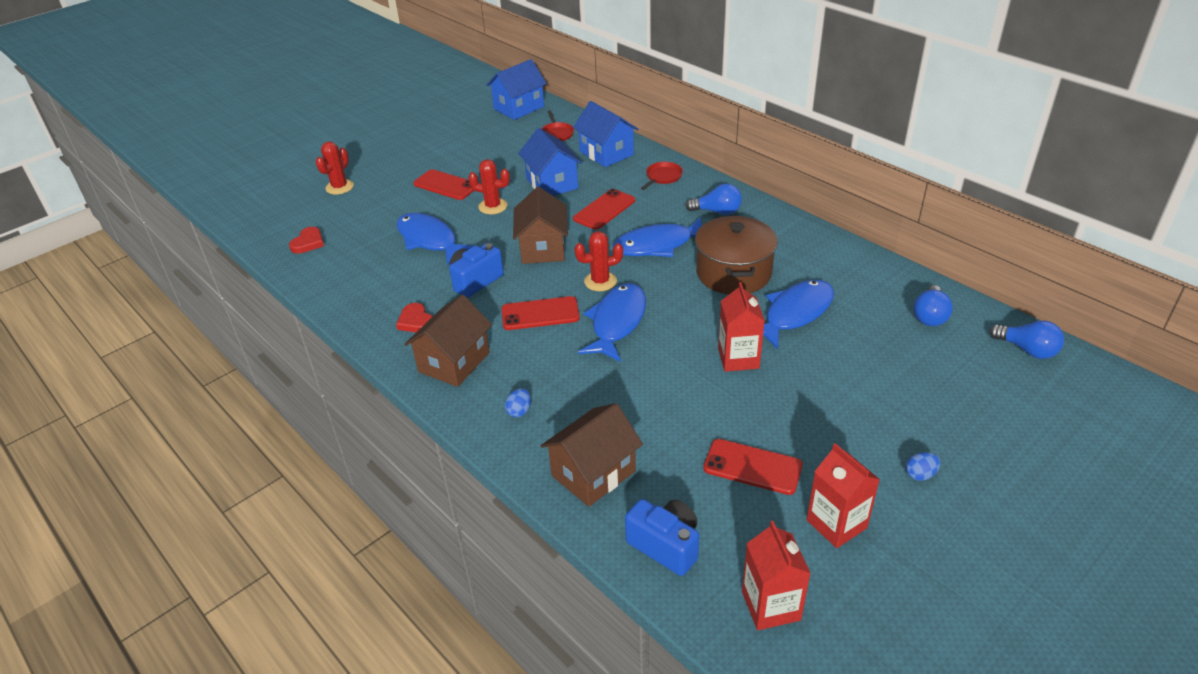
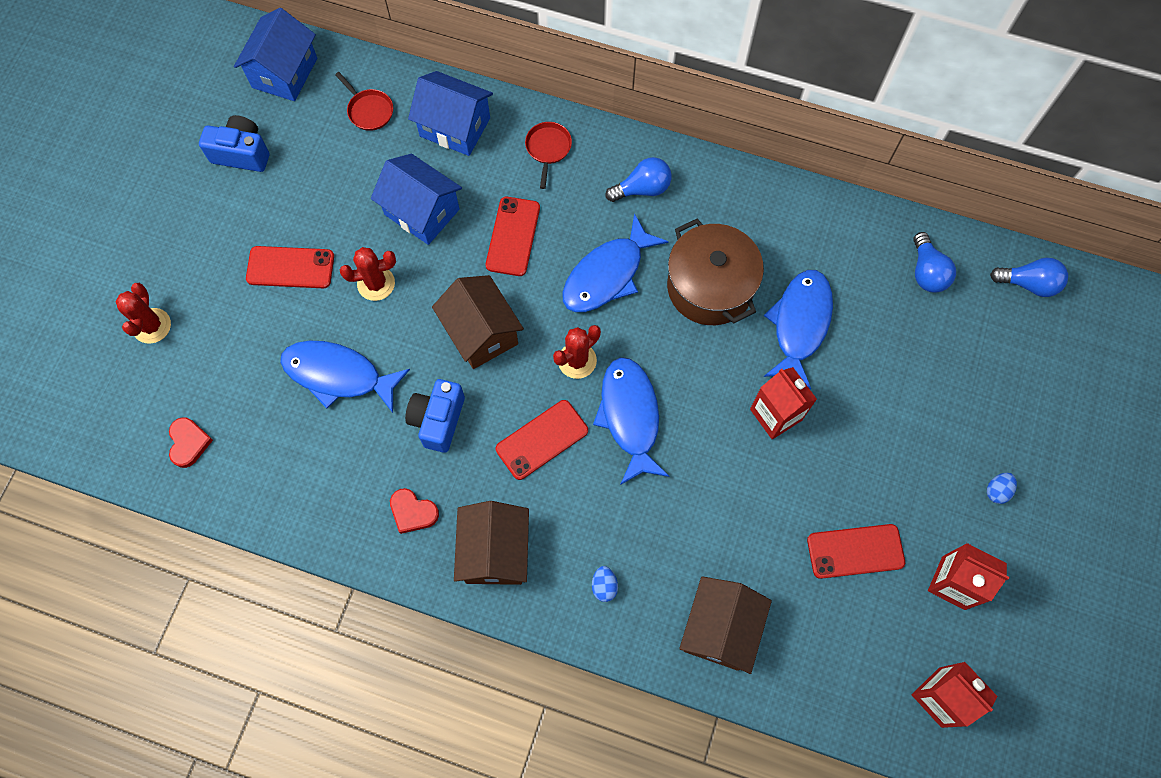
camera: 30 degrees left, 30 degrees up
(665, 545) = (827, 679): blue camera -> blue camera (242, 153)

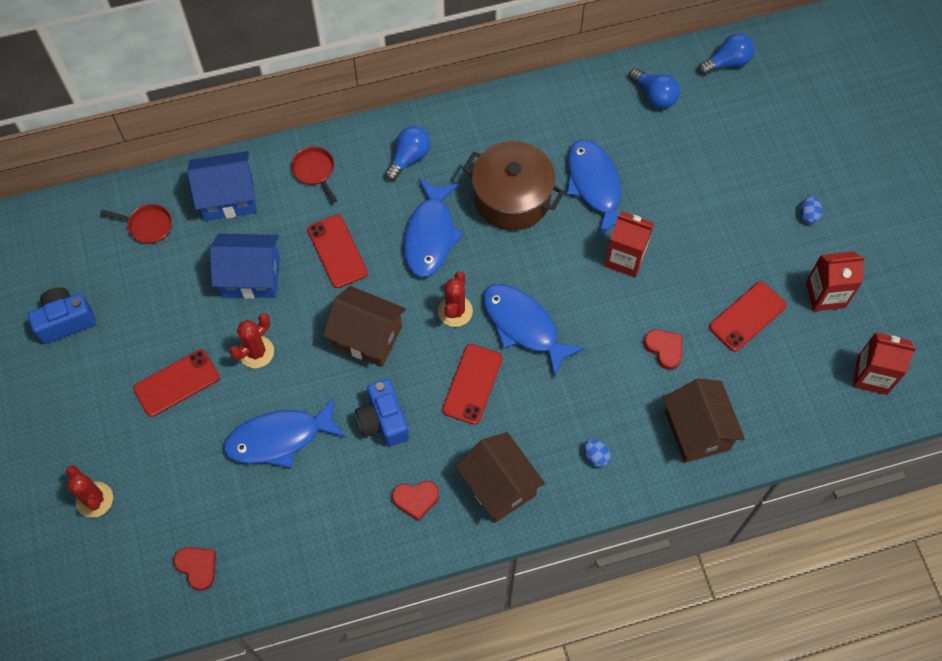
camera: 35 degrees left, 5 degrees down
(284, 73) = (53, 237): blue house -> none
(748, 528) = (664, 349): none -> red heart

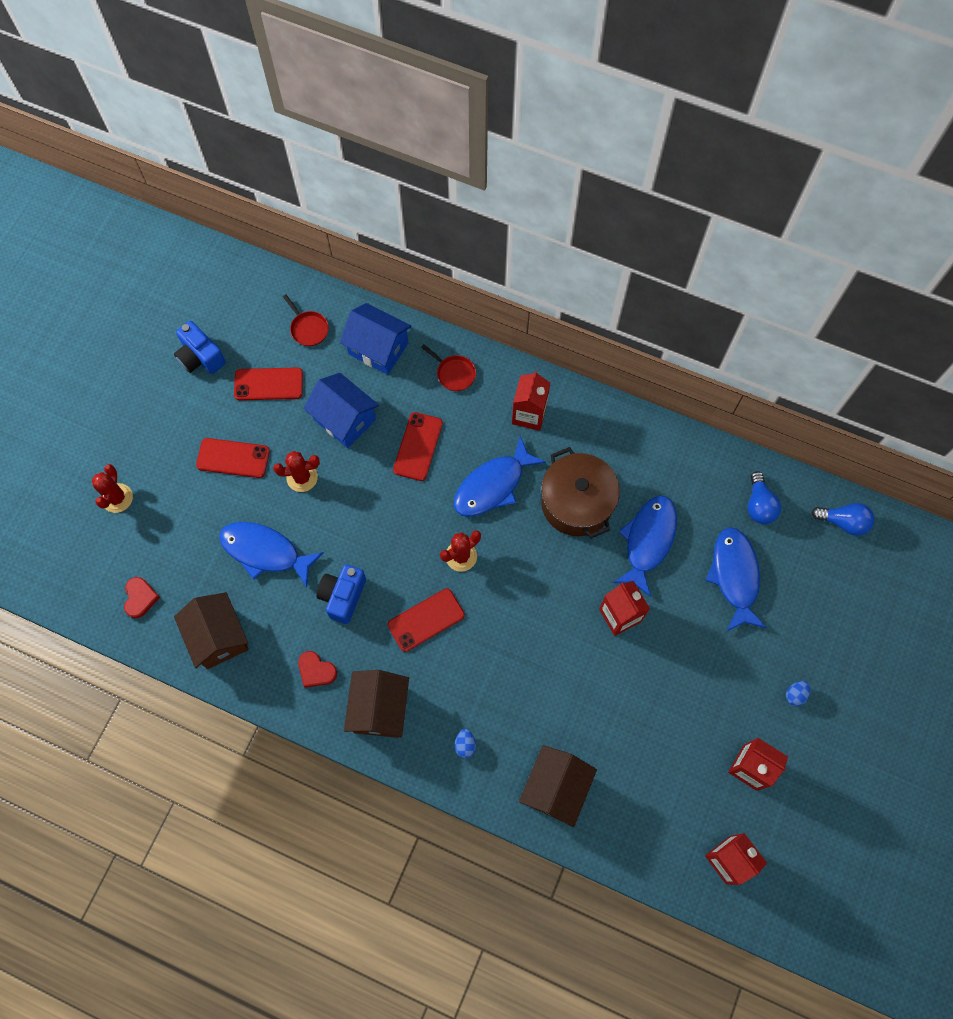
camera: 40 degrees right, 5 degrees up
(65, 321) = (200, 357): blue camera -> blue camera turned 150 degrees counterclockwise
(315, 171) = (454, 373): red pan -> red pan turned 120 degrees clockwise
(367, 337) = (384, 526): brown house -> brown house (218, 637)
(409, 158) = (529, 414): blue light bulb -> red carton
(523, 326) = (500, 606): blue fish -> blue fish (734, 576)
(664, 349) = (587, 707): red heart -> none
(747, 316) = (672, 734): red phone -> red phone (268, 384)

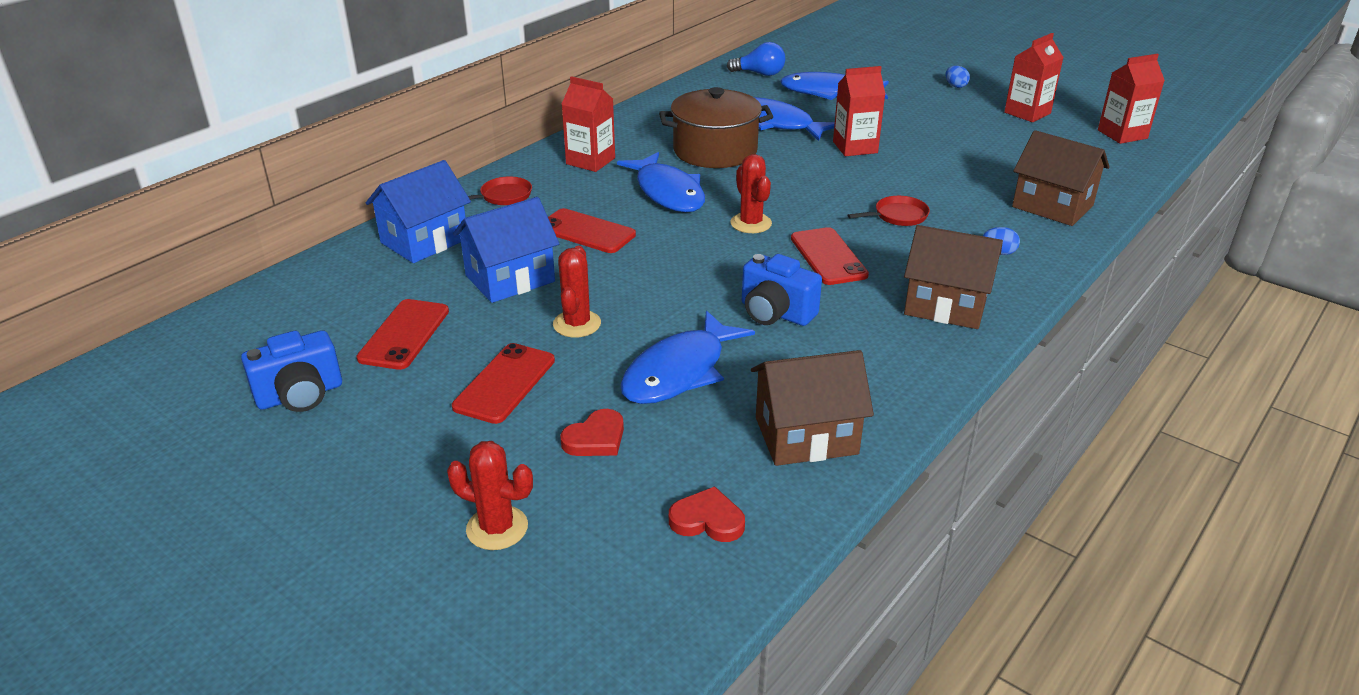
camera: 75 degrees left, 35 degrees down
(308, 328) = (344, 289): red pan -> red pan (898, 216)
(316, 670) = (881, 349): red heart -> red heart (595, 438)
(843, 522) = (792, 47): blue light bulb -> none

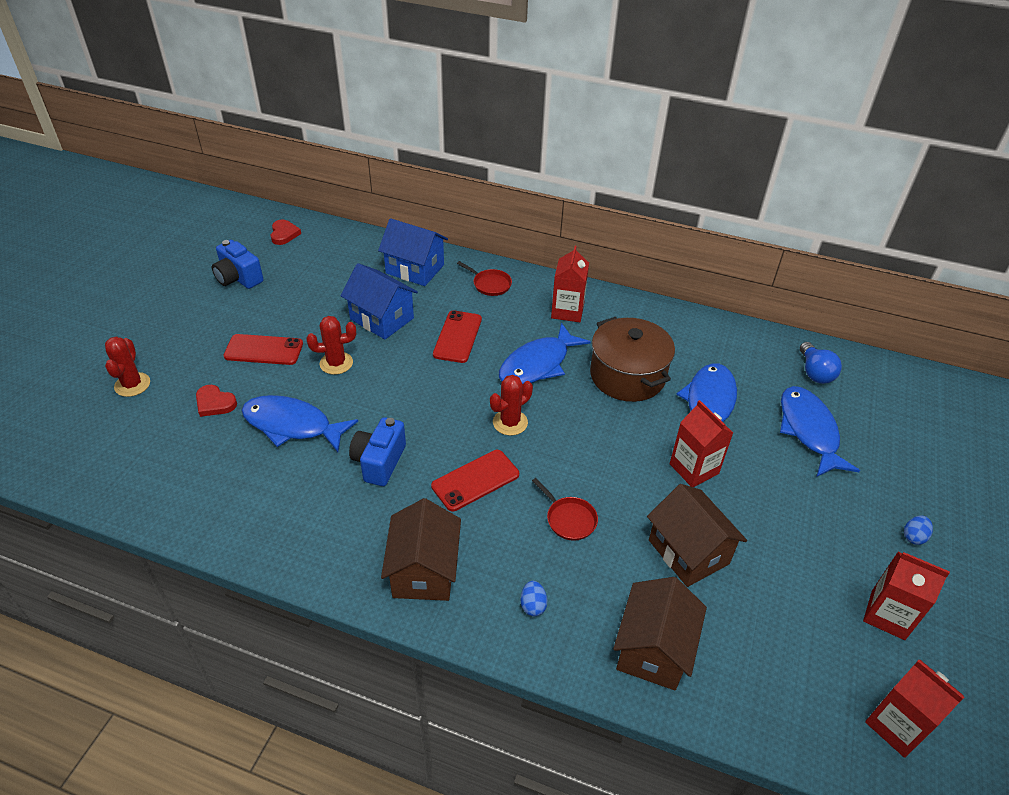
camera: 70 degrees right, 10 degrees up
(404, 334) = (305, 295): red phone -> none
(707, 520) = (142, 471): red heart -> red heart (284, 234)
(806, 435) = (230, 505): brown house -> brown house (688, 552)

